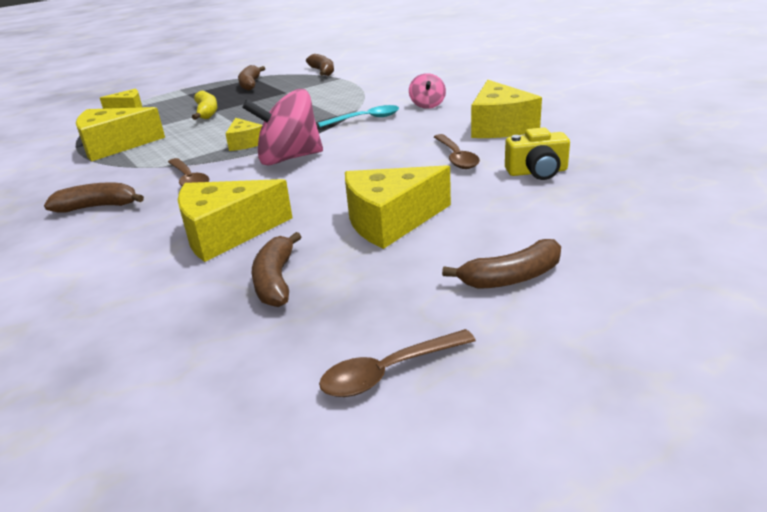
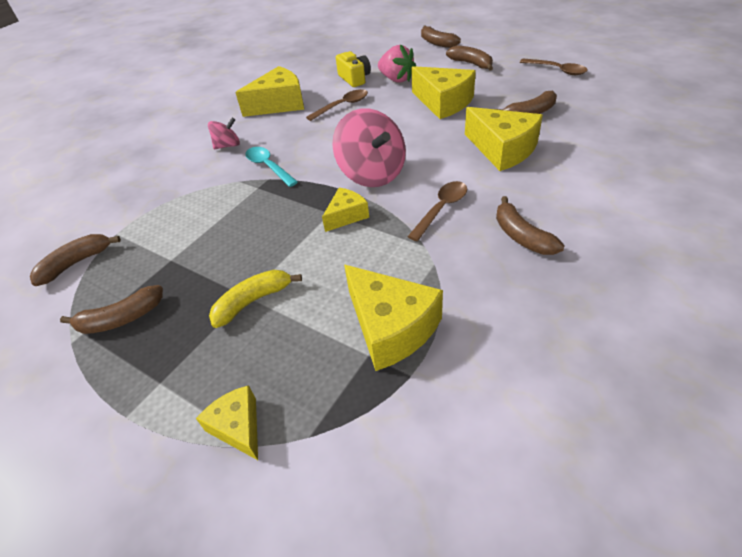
camera: 110 degrees left, 15 degrees up
(506, 200) = (396, 79): none -> pink strawberry
(653, 265) = (437, 43): none -> brown banana

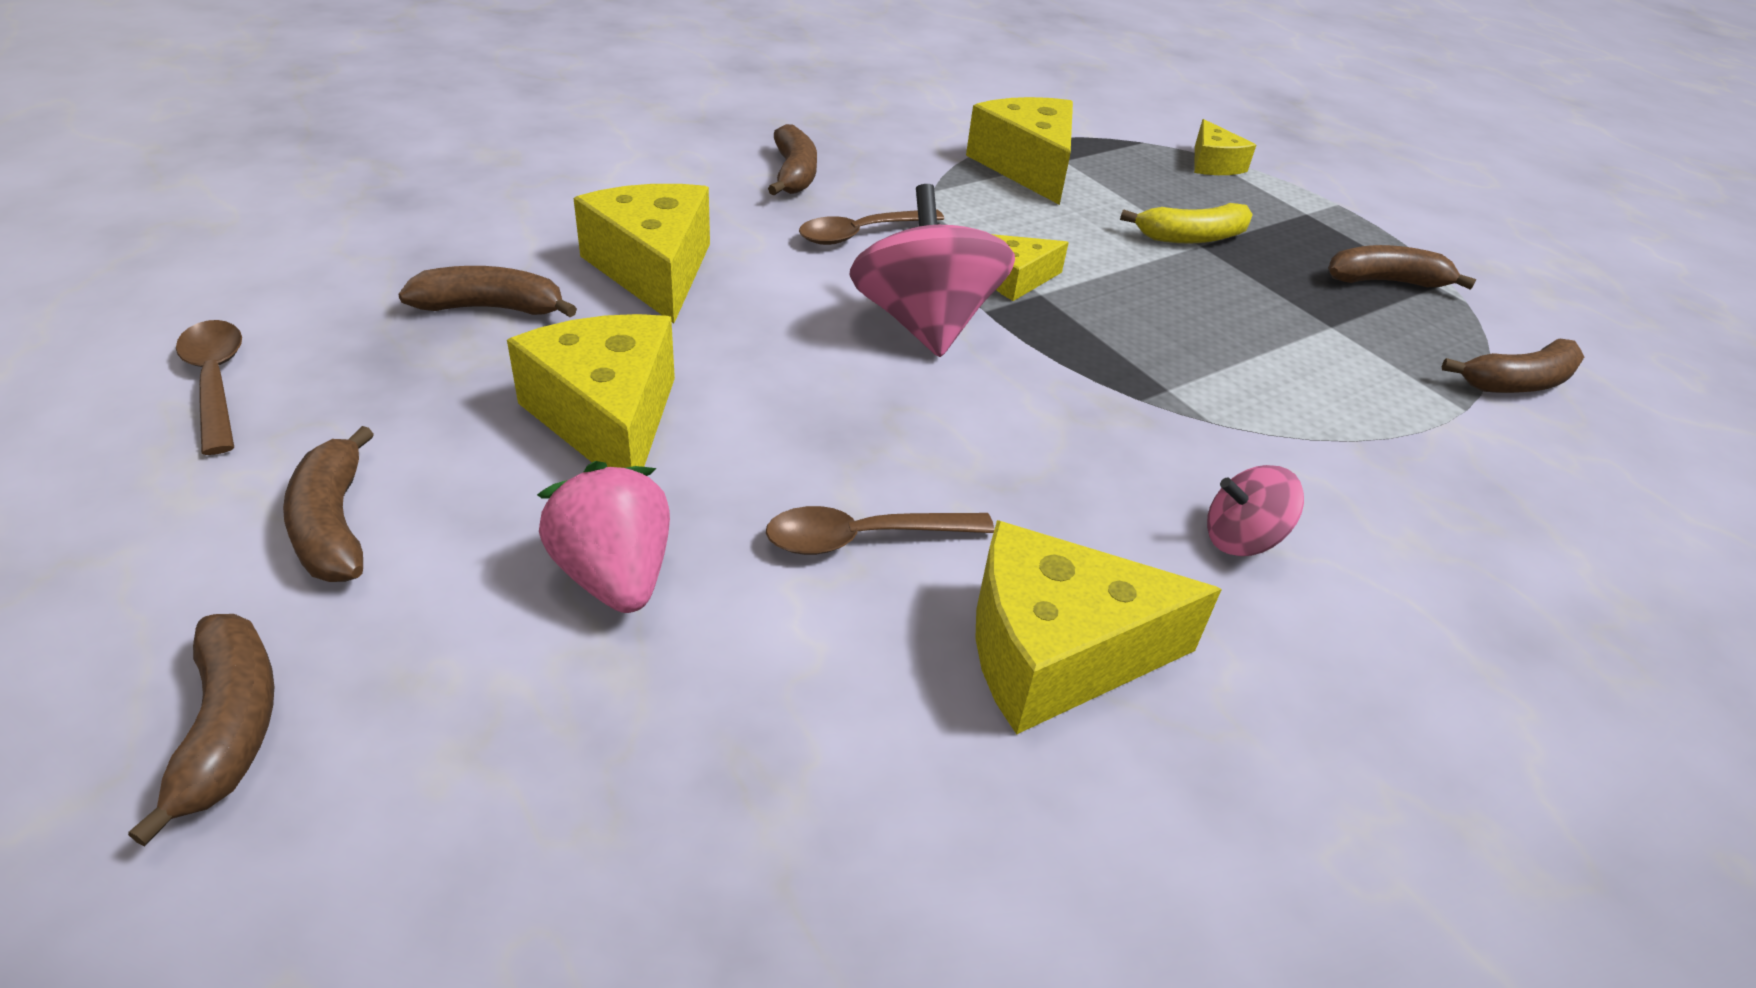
camera: 165 degrees left, 5 degrees down
(268, 167) = (1135, 427): turquoise spoon -> none
(354, 78) = (734, 659): yellow camera -> none

